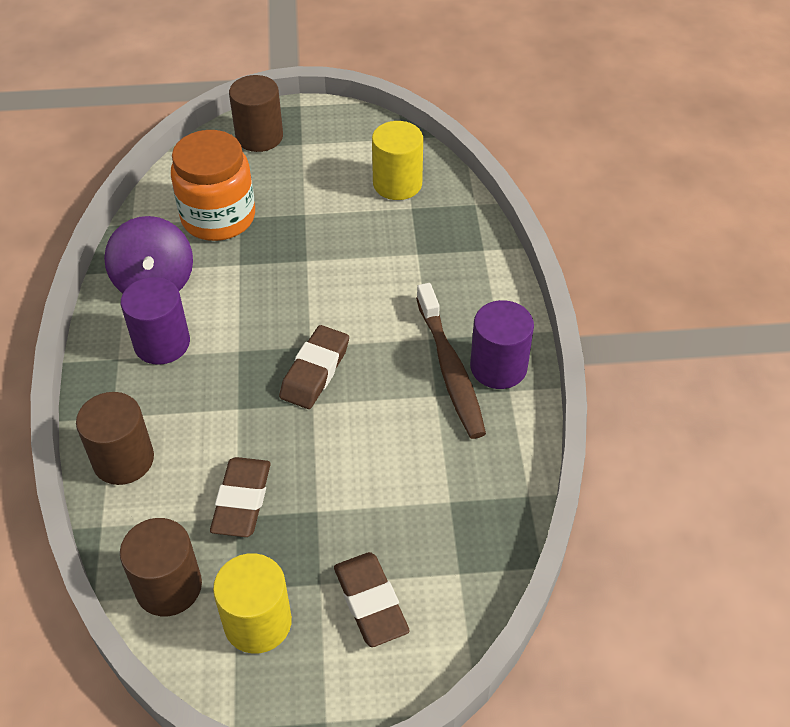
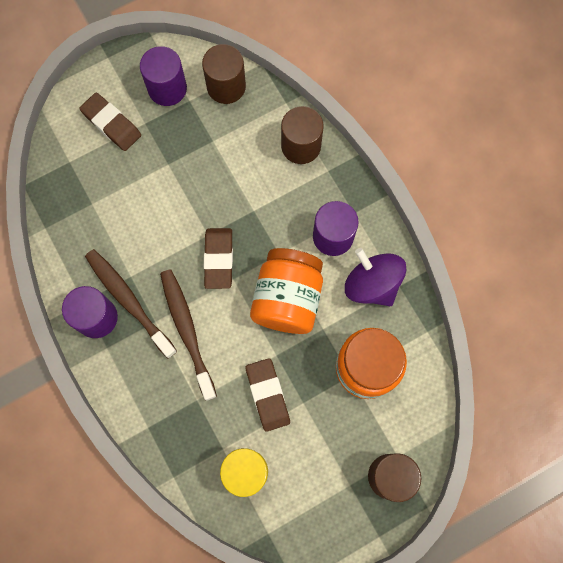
camera: 155 degrees right, 25 degrees up
(242, 501) = (215, 151): brown eraser -> brown eraser (267, 395)
(257, 622) = (167, 88): yellow cylinder -> purple cylinder
(259, 303) = (287, 299): none -> orange jar
(394, 315) = (187, 331): none -> brown toothbrush

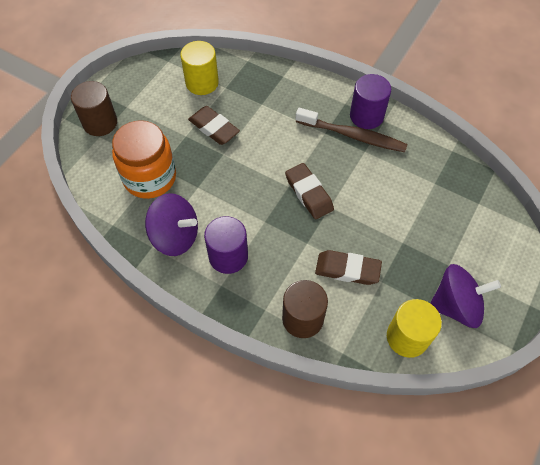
camera: 150 degrees right, 15 degrees down
(111, 124) = (473, 249): brown eraser -> brown eraser (347, 270)
(167, 88) = (455, 305): purple cylinder -> purple spinning top
(187, 331) = (297, 137): brown toothbrush -> none
(226, 86) = (407, 337): brown cylinder -> yellow cylinder
(287, 299) = (237, 193): orange jar -> none

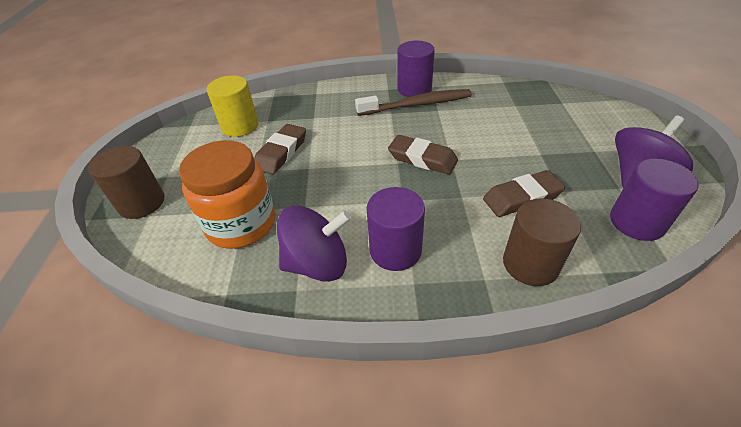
camera: 30 degrees left, 15 degrees down
(214, 128) = (281, 153): brown eraser -> brown eraser turned 75 degrees counterclockwise
(407, 337) = (636, 222): yellow cylinder -> purple cylinder

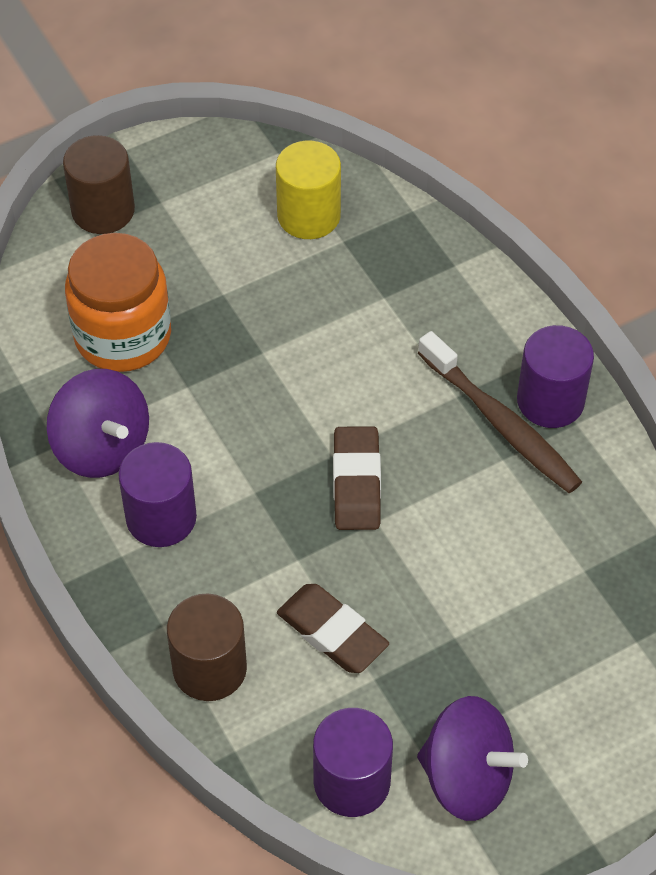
camera: 60 degrees right, 10 degrees up
(281, 153) = (276, 302): brown eraser -> none

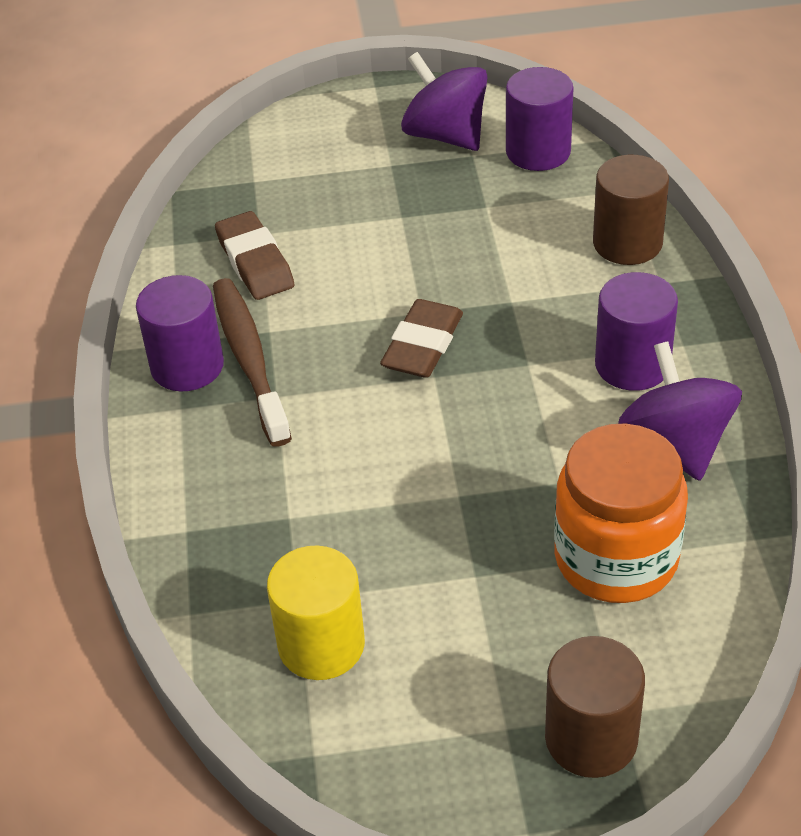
camera: 155 degrees left, 10 degrees down
(332, 633) = (506, 242): brown eraser -> brown eraser (255, 262)

